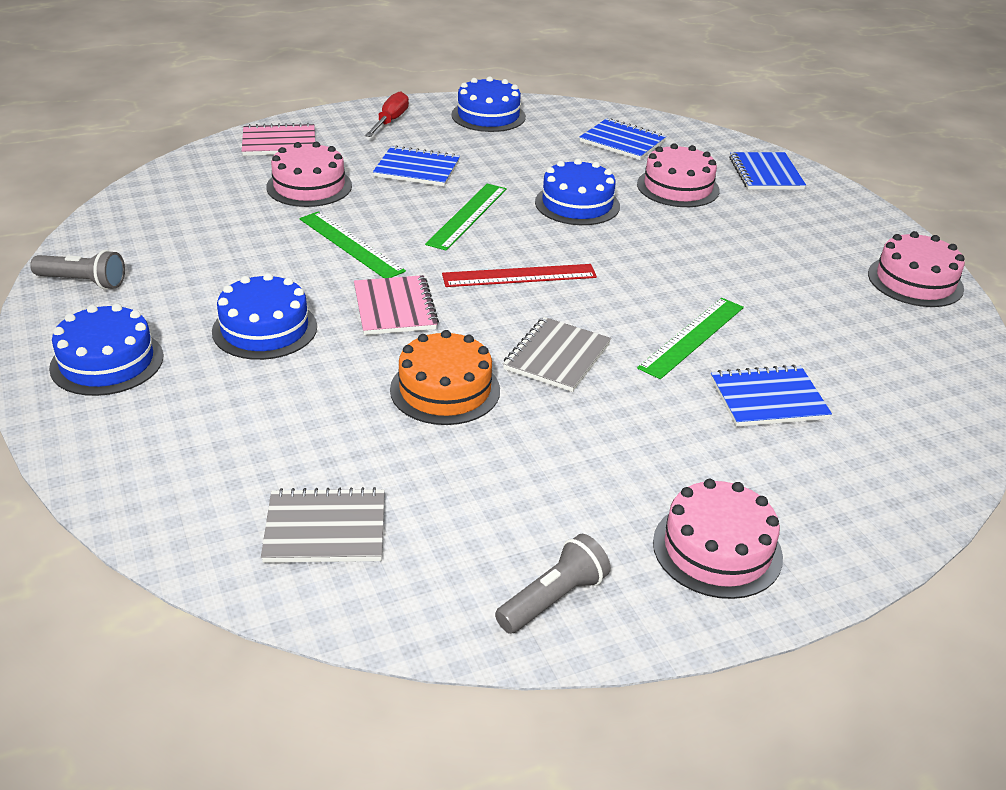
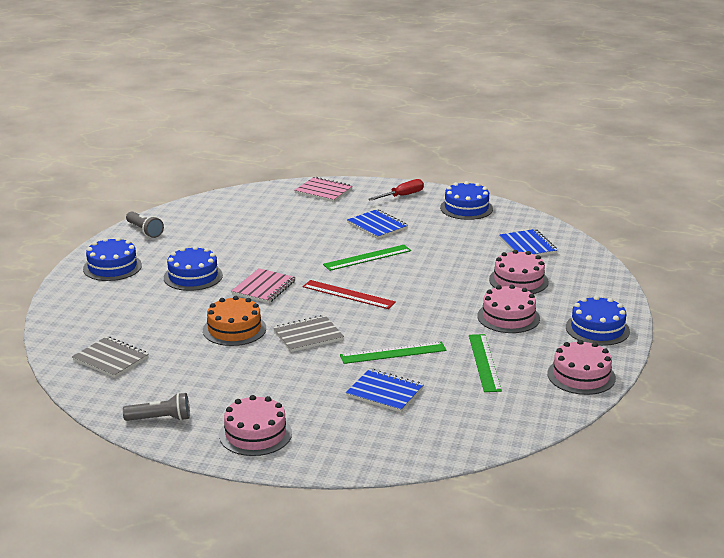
camera: 40 degrees right, 10 degrees down
(309, 186) = (306, 218): pink cake -> pink cake (508, 317)
(350, 245) = (285, 252): green ruler -> green ruler (484, 362)
(577, 204) = (440, 270): blue cake -> blue cake (597, 329)
(766, 174) = (593, 291): blue notebook -> none

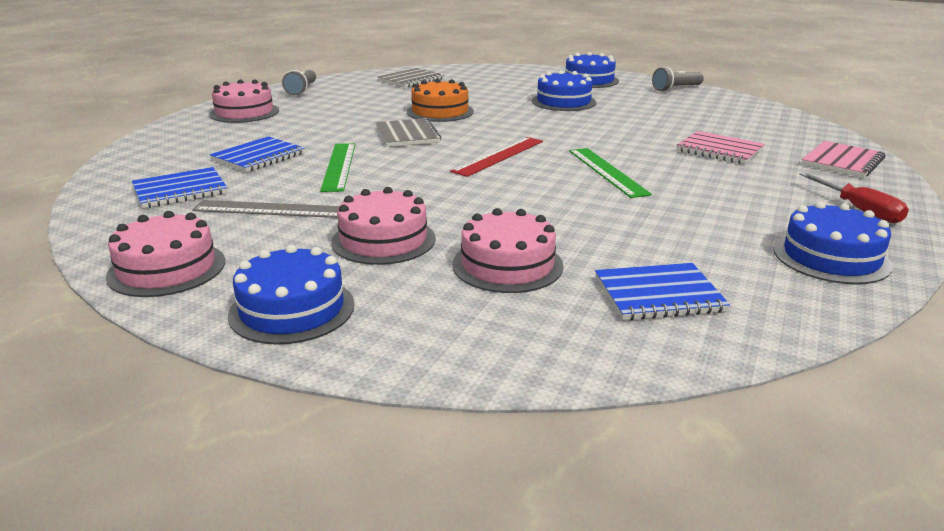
camera: 100 degrees right, 0 degrees up
(263, 288) = (529, 124): pink notebook -> pink notebook (719, 150)
(377, 226) = (721, 184): blue notebook -> blue notebook (180, 190)
(484, 362) = (271, 209): green ruler -> grey ruler

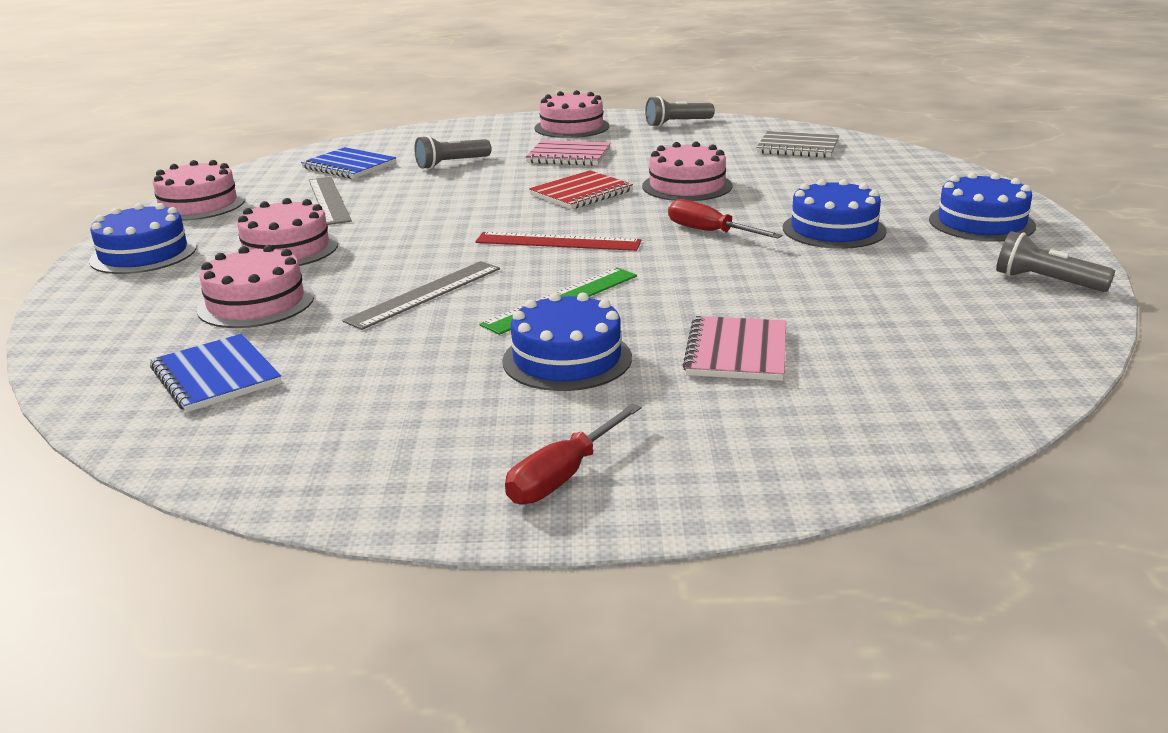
camera: 65 degrees right, 0 degrees up
(258, 157) = (451, 164): blue notebook -> grey flashlight
(339, 166) = (455, 193): green ruler -> none
(407, 135) = (581, 193): grey notebook -> red notebook
(440, 111) = (687, 186): orange cake -> pink cake
(532, 122) = (709, 232): none -> red screwdriver
(555, 205) = (424, 294): none -> grey ruler
(831, 257) = (364, 463): blue cake -> blue cake (567, 359)
(842, 162) = (798, 451): pink notebook -> pink notebook (569, 156)

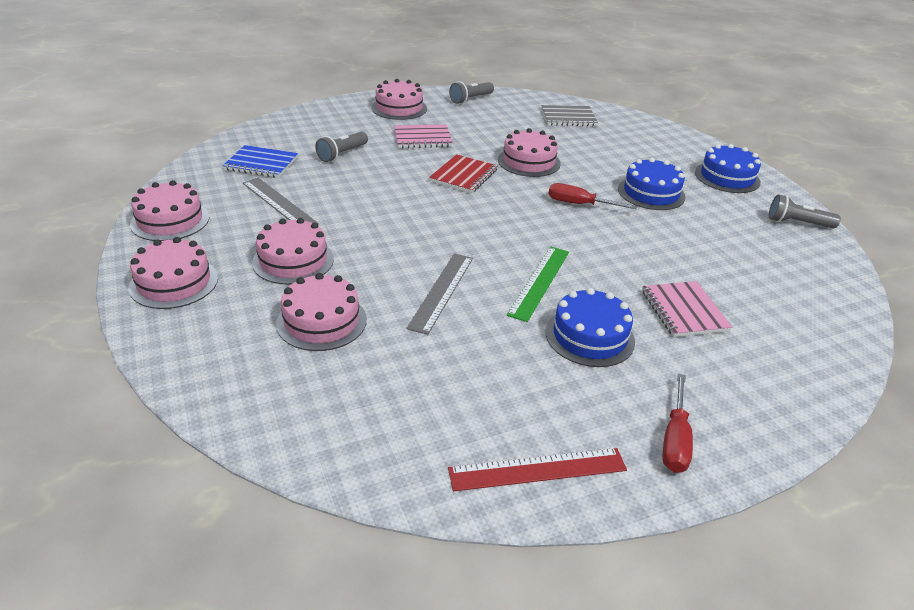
camera: 25 degrees left, 10 degrees up
(143, 254) = (174, 282): blue cake -> pink cake
(216, 376) = (361, 402): blue notebook -> none
(557, 242) = (489, 226): red ruler -> red ruler (537, 470)

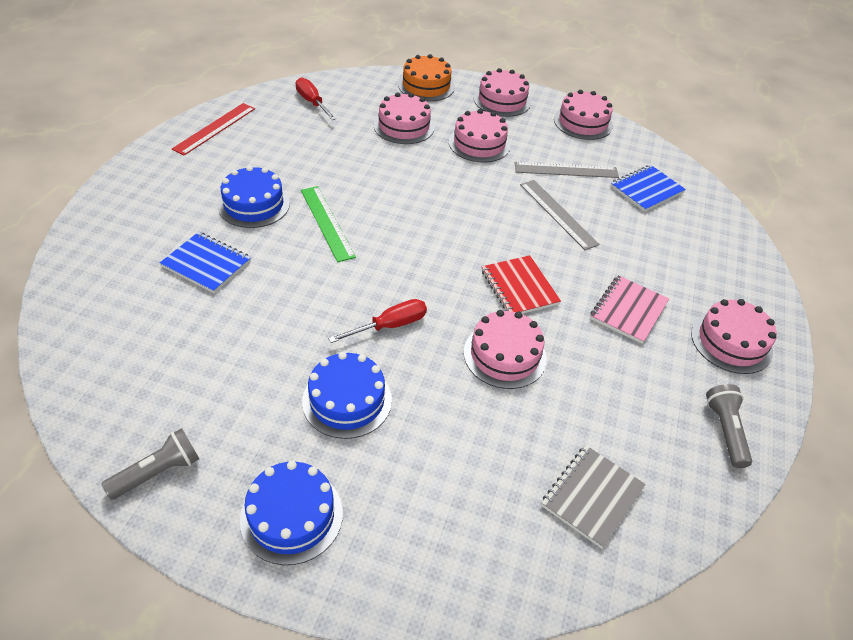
camera: 130 degrees right, 10 degrees up
(197, 353) = (426, 86): none -> orange cake
(342, 154) = (631, 239): grey flashlight -> none
(441, 291) = (374, 178): grey ruler -> grey ruler (558, 213)
(675, 440) = (155, 176): red screwdriver -> red screwdriver (312, 102)
(684, 311) = (206, 264): pink notebook -> blue notebook

